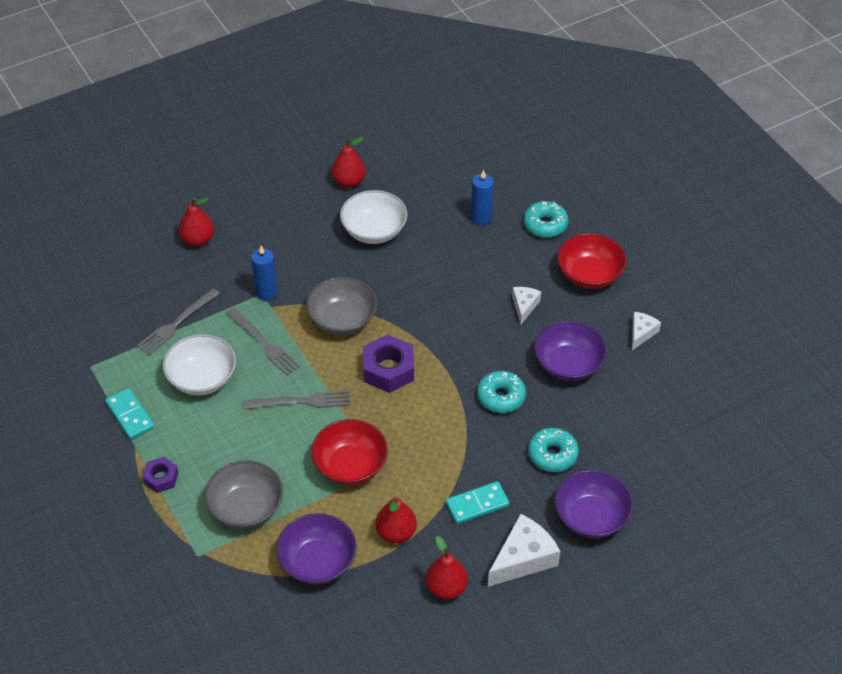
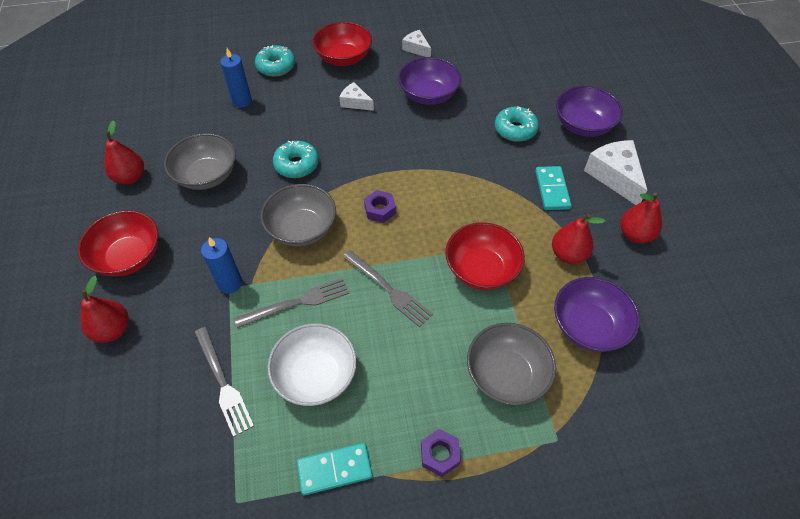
camera: 70 degrees left, 5 degrees up
(267, 218) = (129, 257): none -> red bowl
(301, 402) = (388, 289): grey fork -> grey fork turned 120 degrees clockwise
(374, 231) = (207, 175): white bowl -> grey bowl
(388, 369) = (380, 210): purple nut -> purple nut, size x0.58
(501, 397) = (444, 143): turquoise donut -> turquoise donut (296, 165)

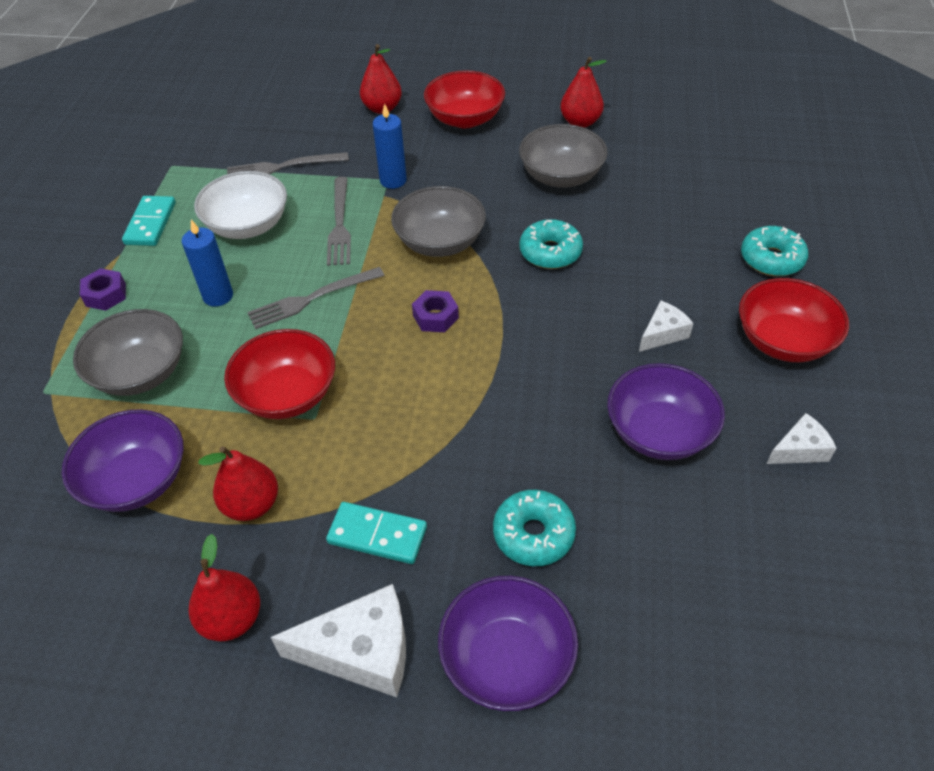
camera: 110 degrees right, 5 degrees down
(242, 101) = (695, 217): blue candle -> blue candle (218, 296)

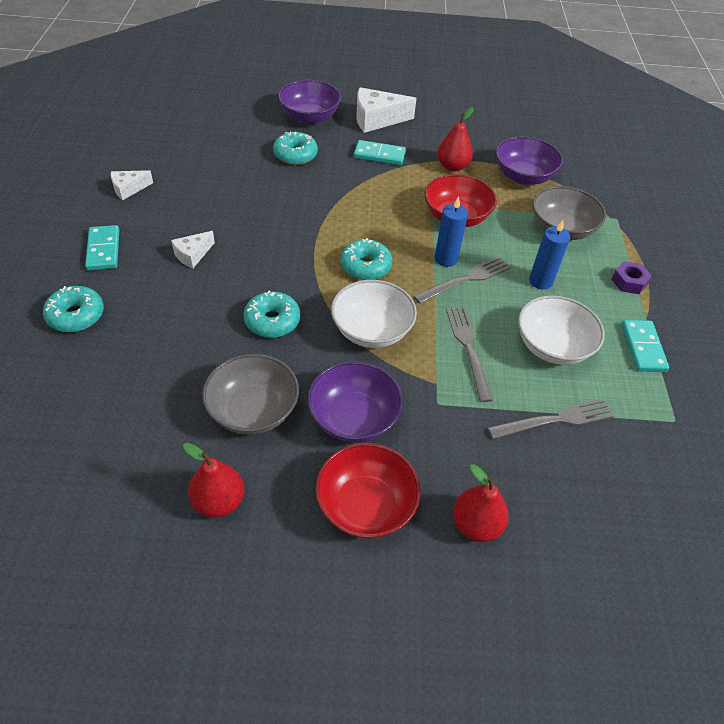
camera: 170 degrees right, 0 degrees up
(232, 618) = (441, 129): red pear -> none
(393, 180) = (431, 402): blue candle -> blue candle (446, 259)
(435, 317) = (365, 266): purple nut -> turquoise donut
(440, 242) = (372, 330): grey bowl -> white bowl
(659, 432) = (213, 197): purple bowl -> purple bowl (353, 418)
(783, 341) = (103, 250): red bowl -> turquoise domino

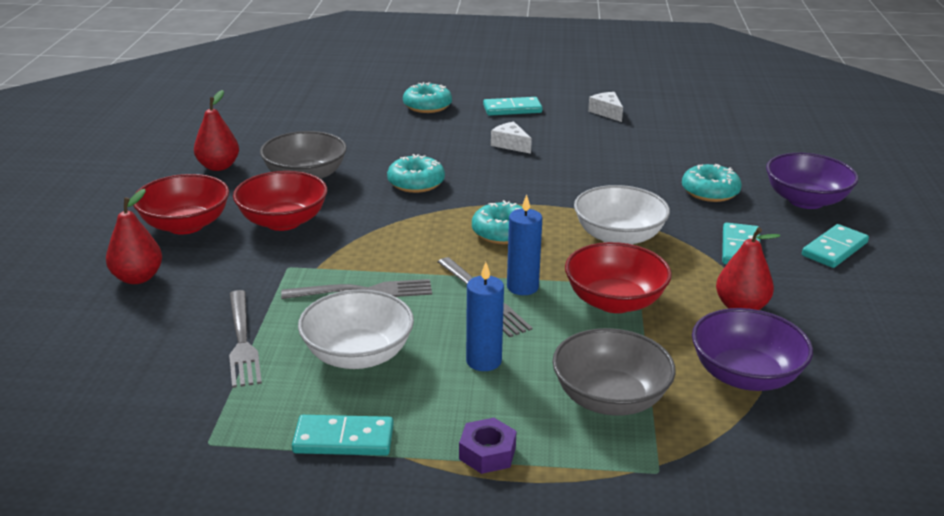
camera: 95 degrees right, 20 degrees down
(353, 418) = (283, 221): purple bowl -> red bowl
(372, 330) = (398, 233): white bowl -> white bowl (618, 237)
(377, 119) = (834, 249): white cheese -> turquoise domino

